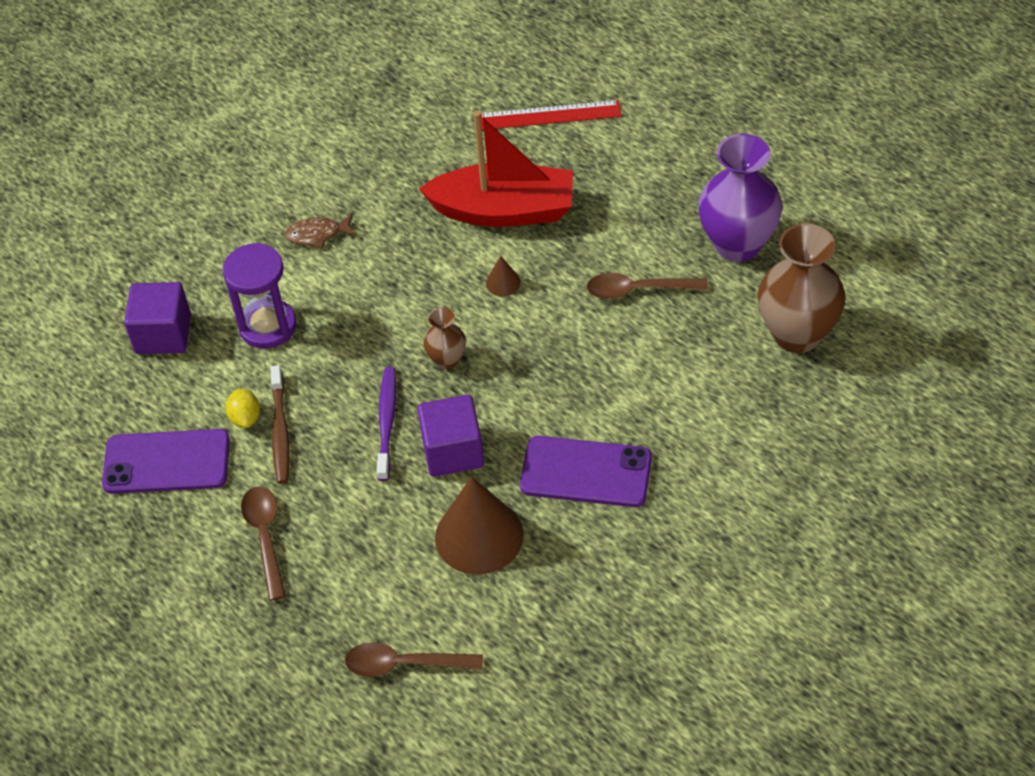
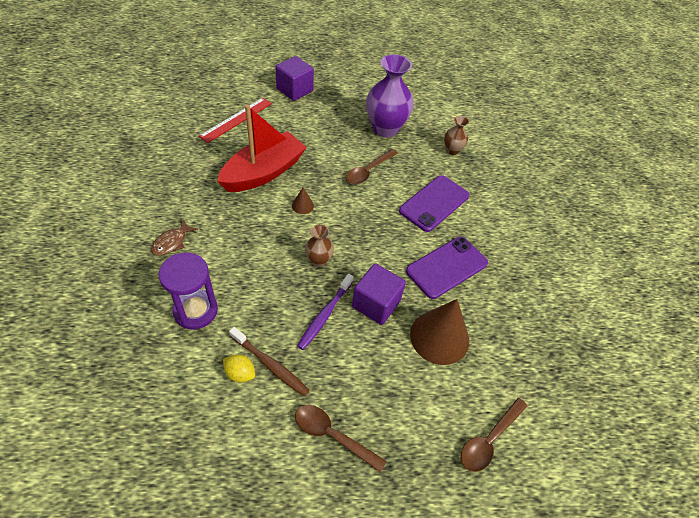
camera: 55 degrees left, 0 degrees up
(163, 334) = (128, 363): purple cube -> purple cube (294, 90)
(166, 462) = (217, 442): purple phone -> purple phone (434, 203)
(387, 422) = (325, 314): purple toothbrush -> purple toothbrush turned 105 degrees counterclockwise
(797, 334) = (452, 150): brown vase -> brown vase, size x0.50

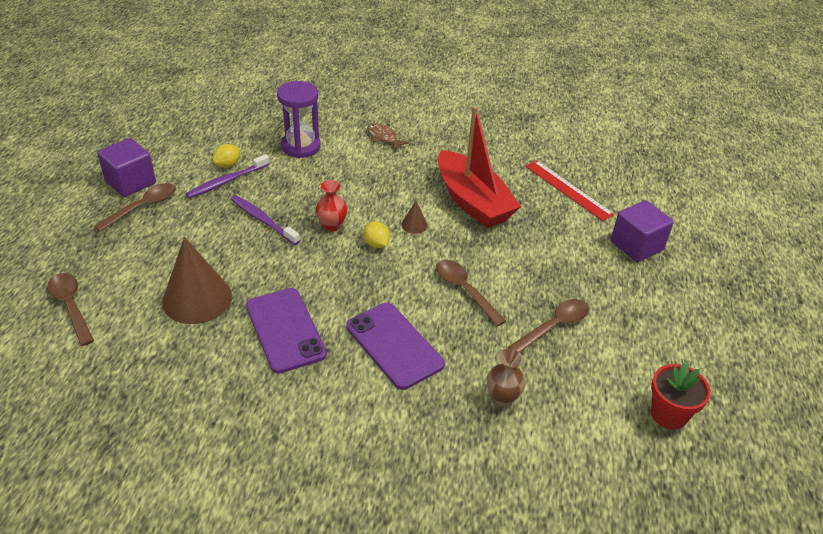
camera: 105 degrees right, 10 degrees down
(270, 364) = (227, 181): brown toothbrush -> purple toothbrush
(318, 260) = (332, 226): brown vase -> red vase
(334, 227) = (376, 244): none -> yellow lemon
(376, 304) = (260, 258): purple cube -> purple cube (130, 182)
(385, 129) = (554, 326): purple vase -> brown spoon
(432, 88) = (668, 414): none -> red flower pot

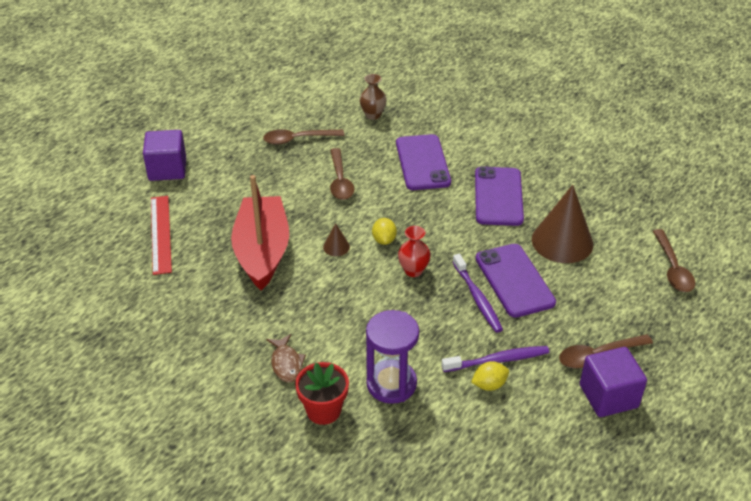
camera: 150 degrees left, 0 degrees up
(234, 245) = (514, 280): none -> purple phone
(668, 414) = (280, 79): red flower pot -> red flower pot (323, 410)

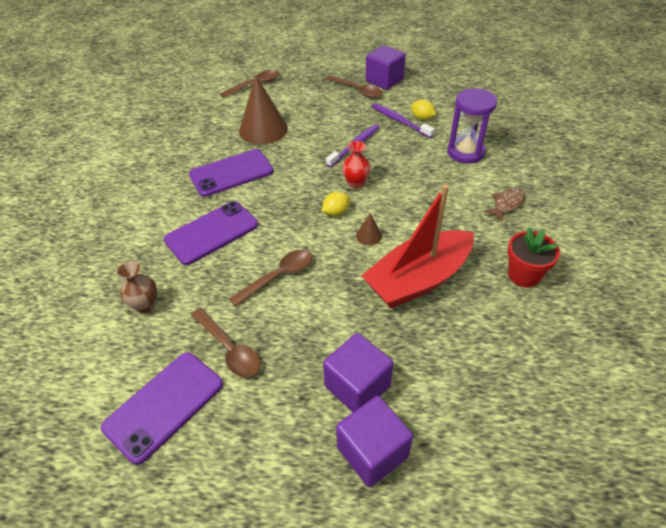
camera: 120 degrees left, 5 degrees up
(160, 234) = (471, 376): red ruler -> none
(212, 181) = (357, 386): none -> purple cube
(323, 410) = (518, 170): red flower pot -> red flower pot (523, 275)
(514, 280) = (322, 136): purple phone -> purple phone (164, 405)

